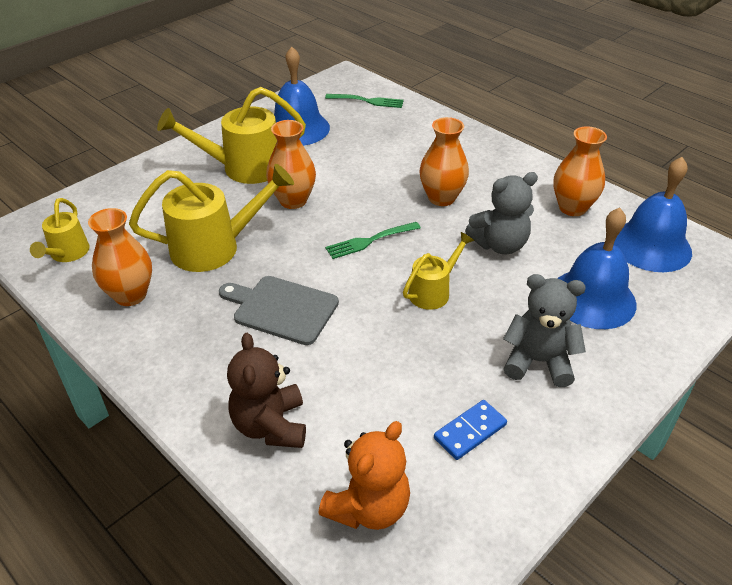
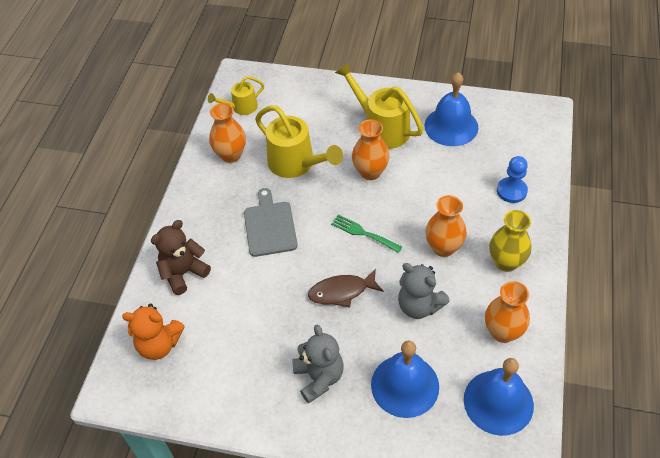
camera: 60 degrees right, 10 degrees up
(367, 101) = (525, 142): green fork -> none
(415, 132) = (511, 191): none -> blue pawn
(433, 291) = (341, 292): yellow watering can -> brown fish
(470, 431) = (238, 366): blue domino -> none
(493, 171) = (506, 262): none -> yellow vase

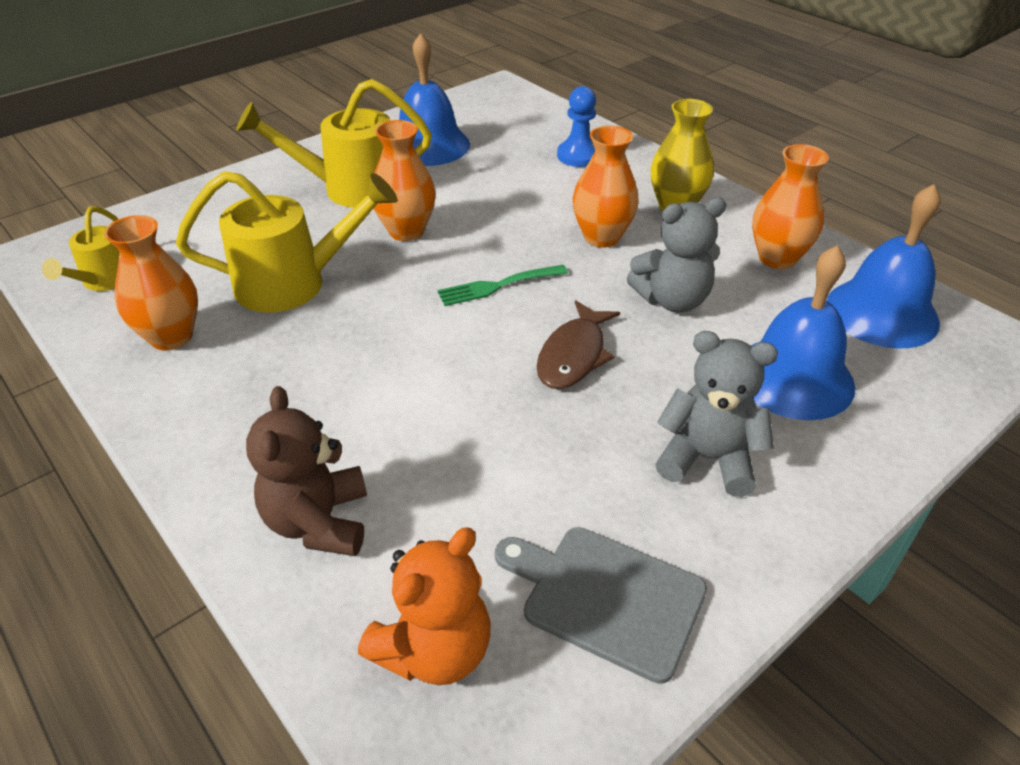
camera: 55 degrees left, 10 degrees down
(270, 226) = (365, 366): grey cutting board -> grey cutting board (606, 597)

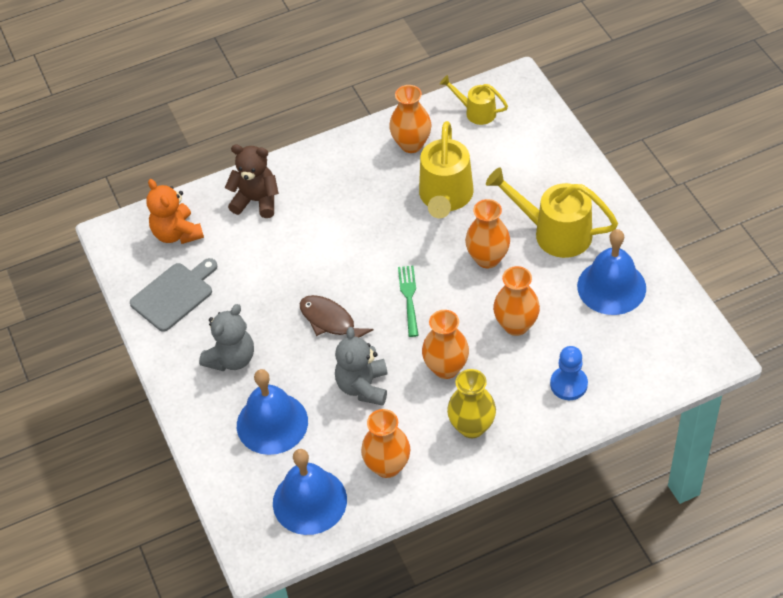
camera: 110 degrees right, 10 degrees up
(350, 189) = (554, 232): yellow watering can -> yellow watering can turned 75 degrees counterclockwise
(510, 197) = (516, 325): none -> orange vase

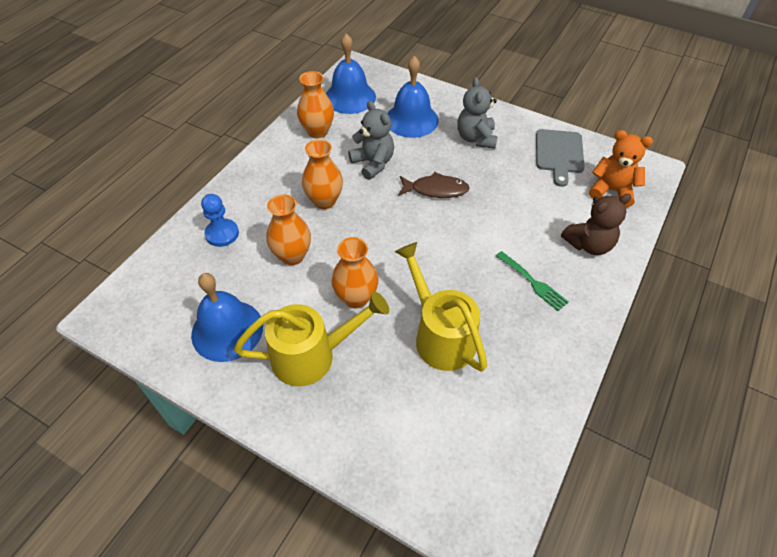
camera: 140 degrees right, 0 degrees up
(409, 297) = (394, 234): green fork -> green fork (533, 282)
(411, 144) = (523, 375): orange vase -> none
(472, 427) = (278, 175): yellow vase -> none
(476, 112) = (497, 458): yellow watering can -> none

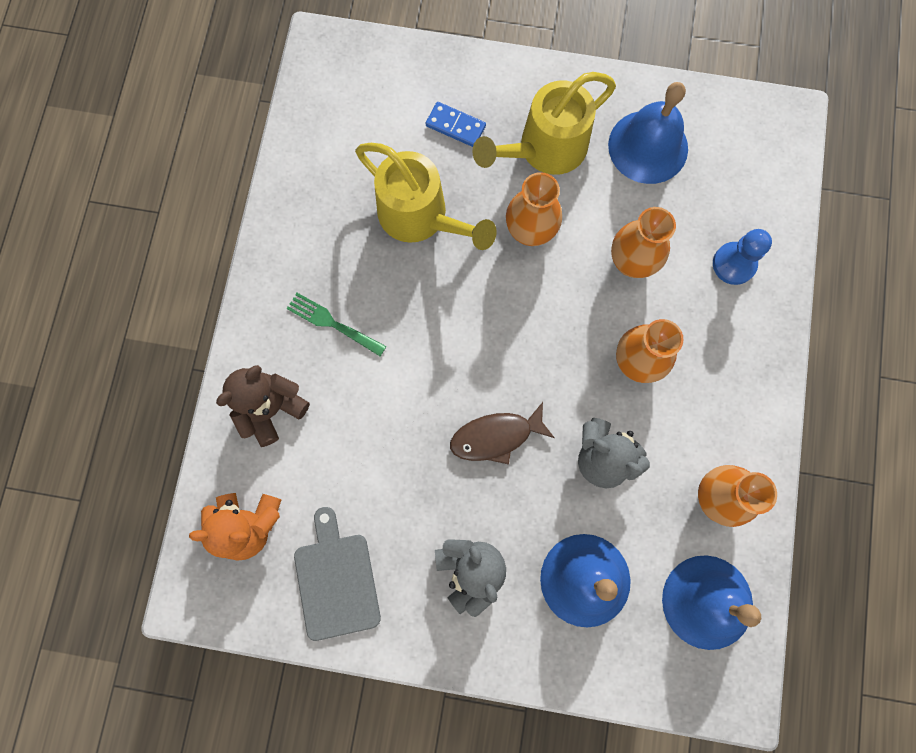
camera: 160 degrees right, 25 degrees up
(380, 402) = (455, 126): none -> blue domino

